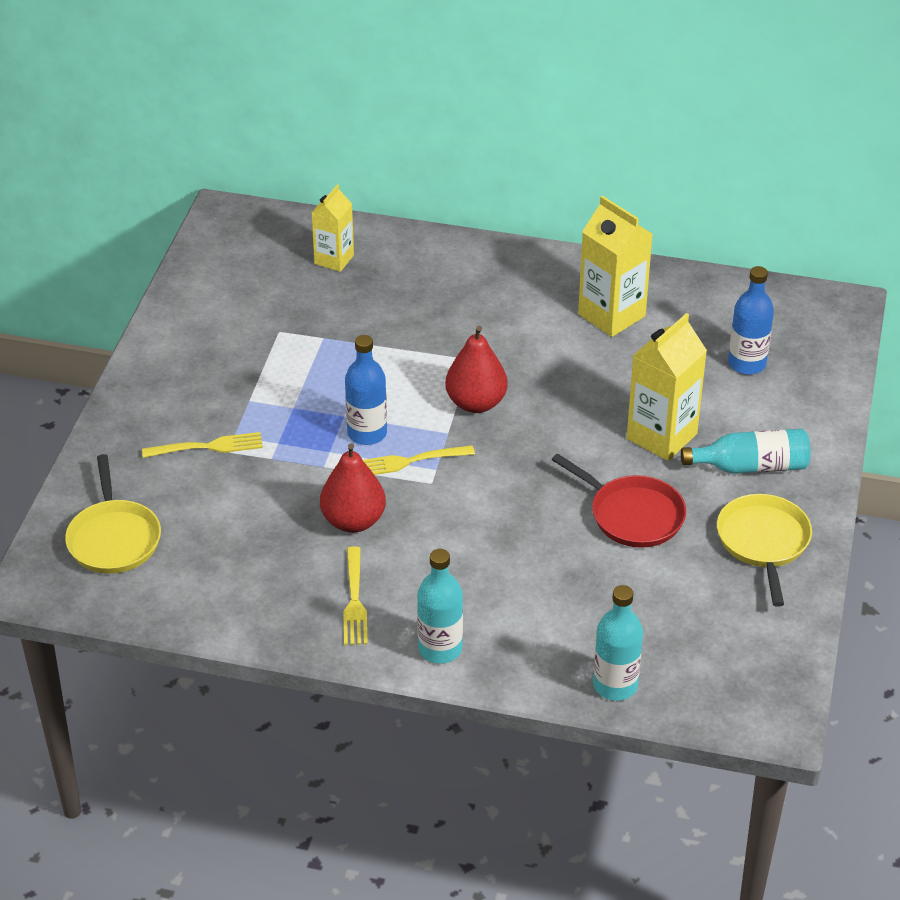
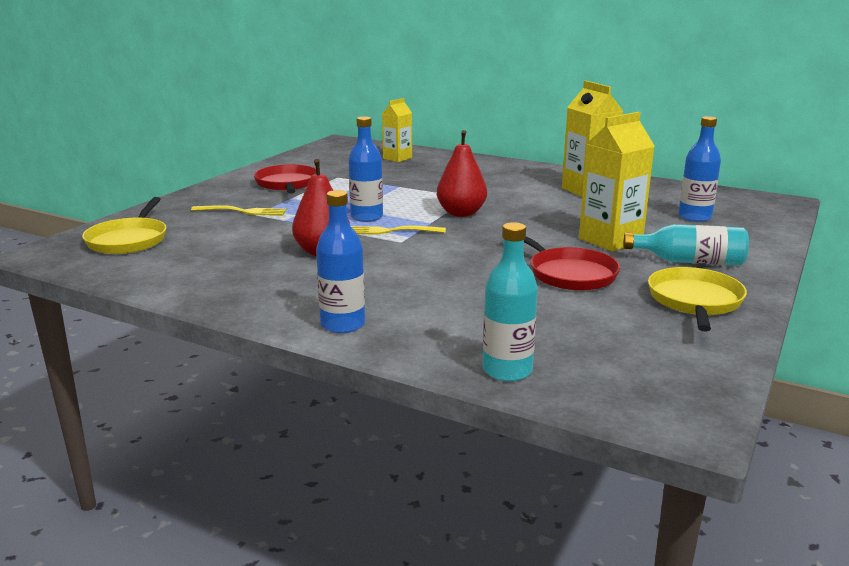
camera: 15 degrees right, 20 degrees down
(222, 363) = (287, 184): none -> red pan
(354, 600) = (288, 289): yellow fork -> none
(440, 649) = (343, 324): turquoise bottle -> blue bottle

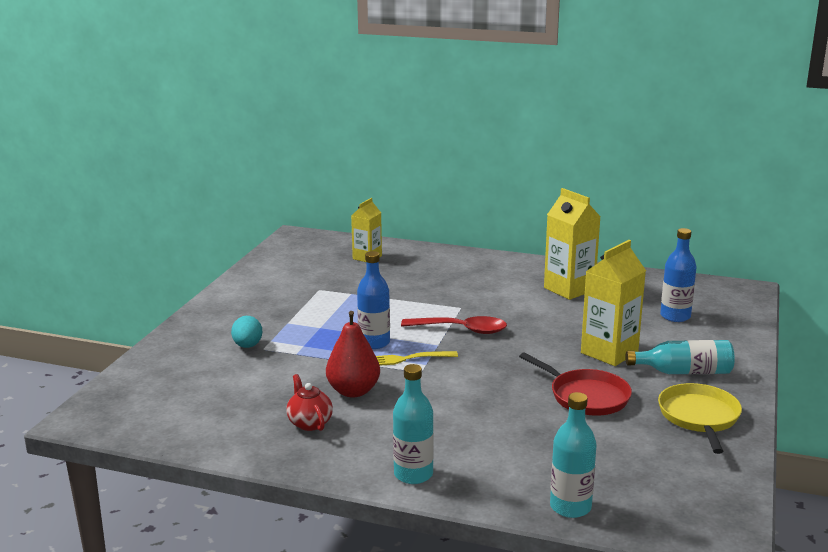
camera: 10 degrees left, 0 degrees up
(128, 240) = (156, 394): yellow pan -> none
(242, 211) = (247, 346): yellow fork -> turquoise egg
(261, 273) = (309, 423): none -> red teapot
(287, 184) = (272, 304): red pan -> none
(343, 324) = (413, 474): blue bottle -> turquoise bottle
(461, 213) = (462, 330): red pear -> red spoon

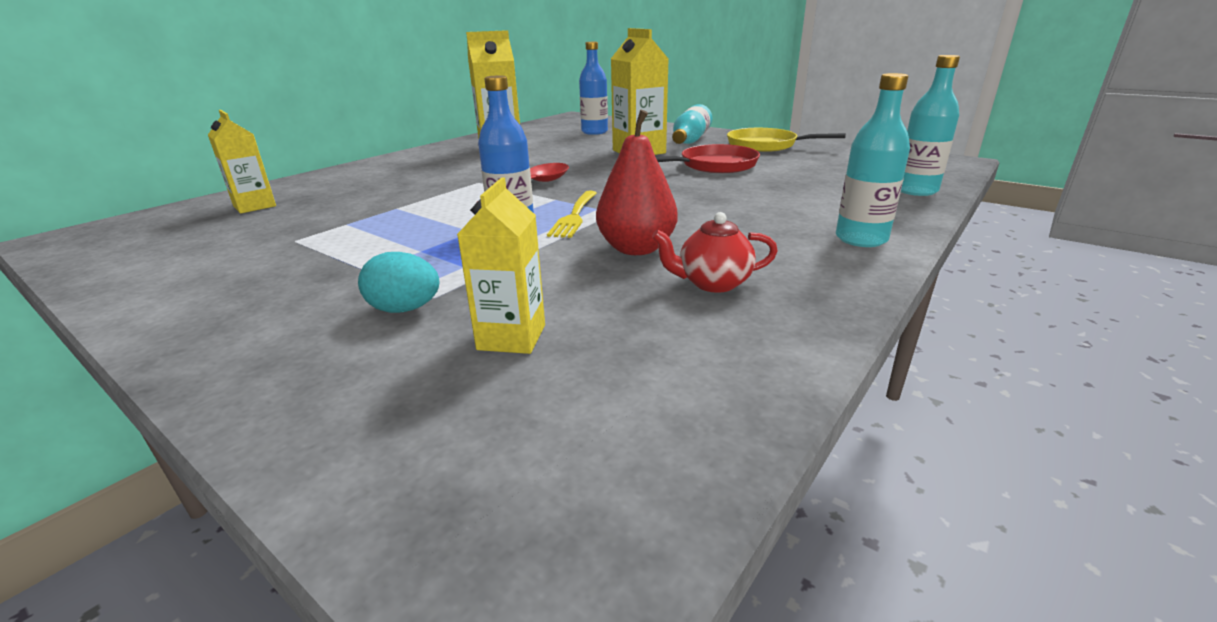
camera: 70 degrees left, 5 degrees up
(228, 378) = (511, 337): none -> yellow carton

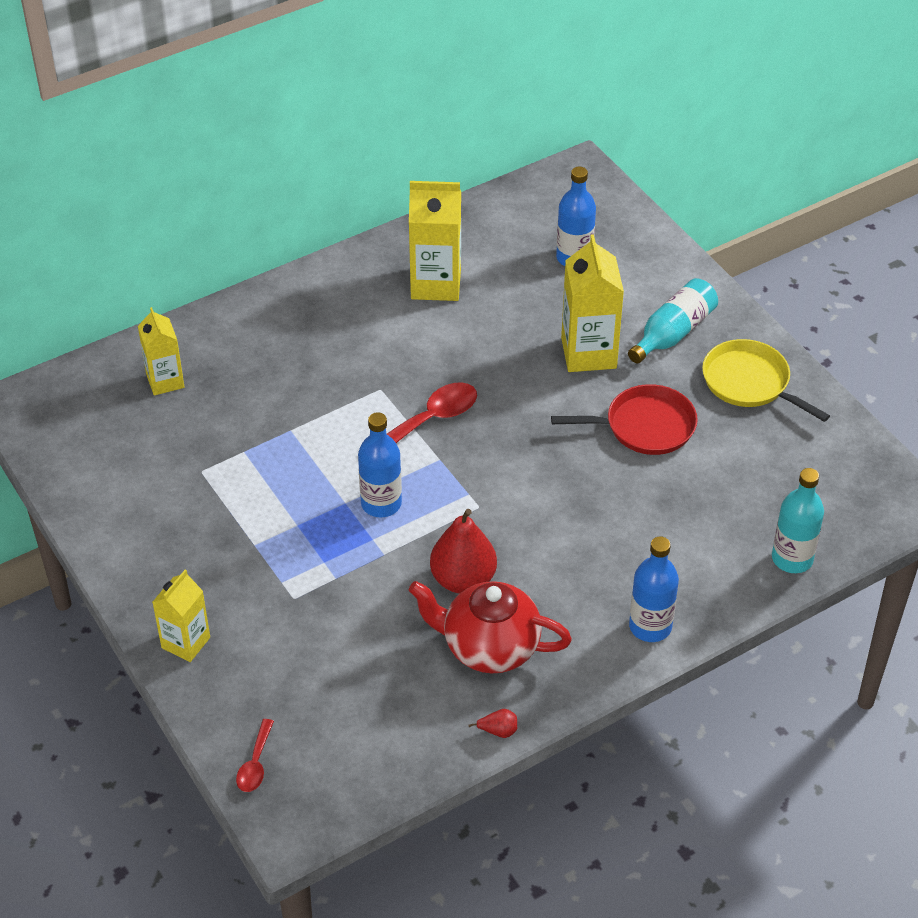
camera: 20 degrees right, 20 degrees up
(405, 309) = (272, 607): turquoise egg -> none
(418, 499) = (255, 764): none -> red spoon
(511, 337) = (331, 662): yellow carton -> yellow carton (186, 643)
(574, 215) = (442, 501): yellow fork -> none
(712, 283) = (489, 647): red teapot -> red teapot, size x1.75
(806, 346) = (498, 731): none -> red pear
(861, 239) = (650, 626): turquoise bottle -> blue bottle

